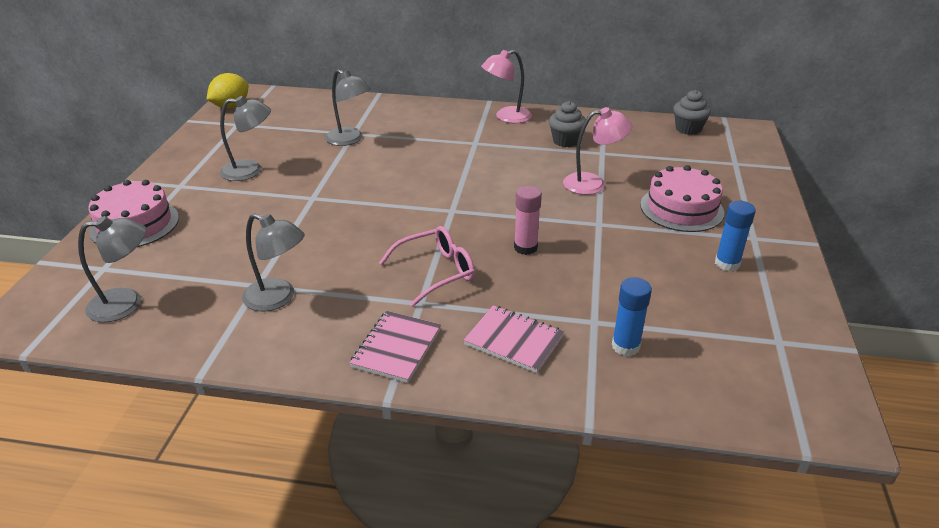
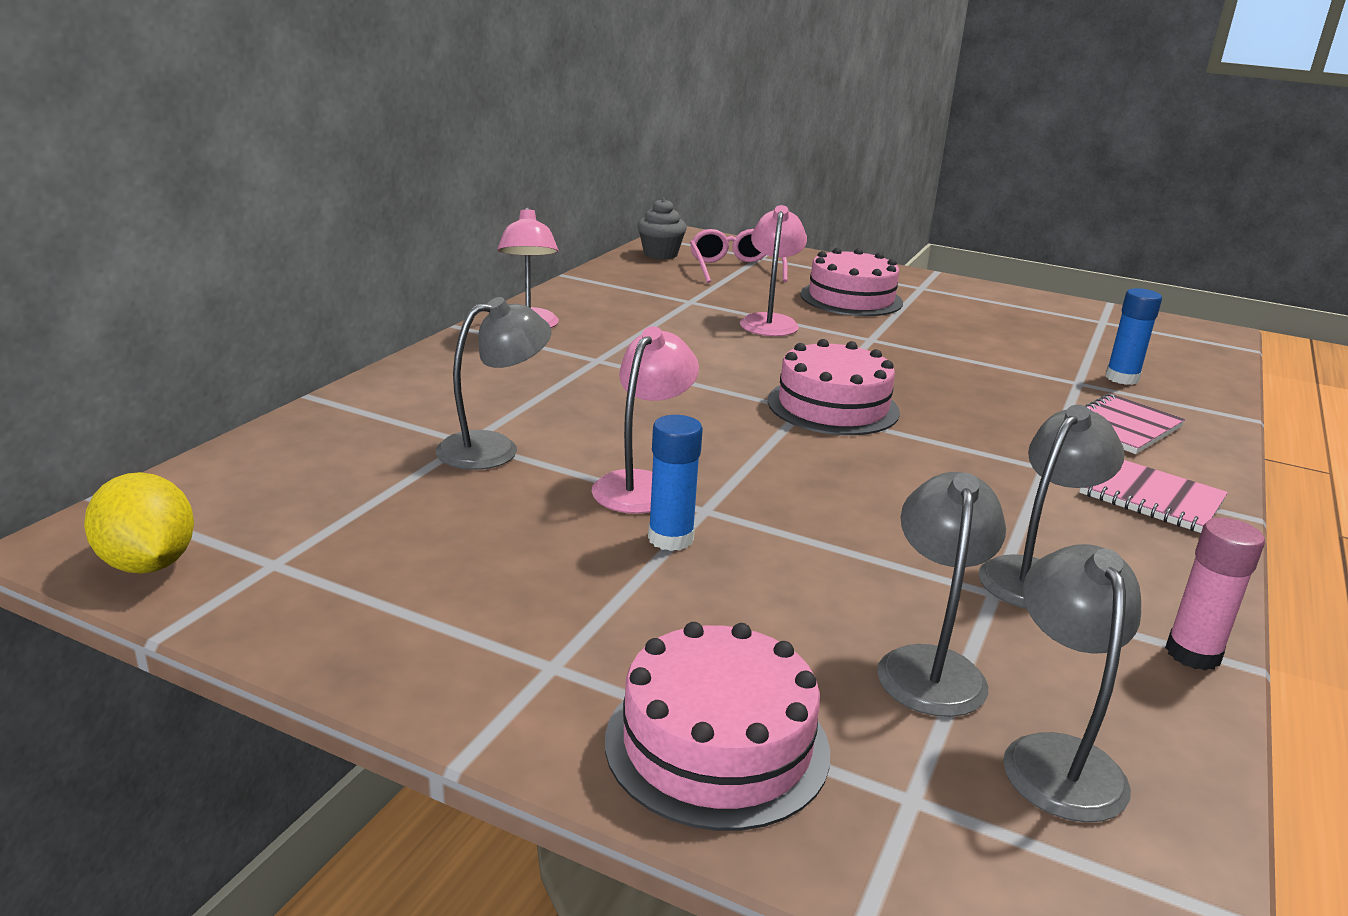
camera: 75 degrees left, 10 degrees down
(250, 170) = (543, 565): grey lamp -> grey lamp (930, 666)
(330, 179) = (642, 485): none -> pink lamp
(435, 272) = (969, 446): pink glasses -> pink glasses (734, 269)
(463, 219) = (833, 406): none -> pink cake
(525, 247) = (917, 384): pink glue stick -> pink glue stick (1192, 654)
(565, 141) = (640, 311): grey cupcake -> none
(727, 264) = (969, 307): blue glue stick -> blue glue stick (670, 538)

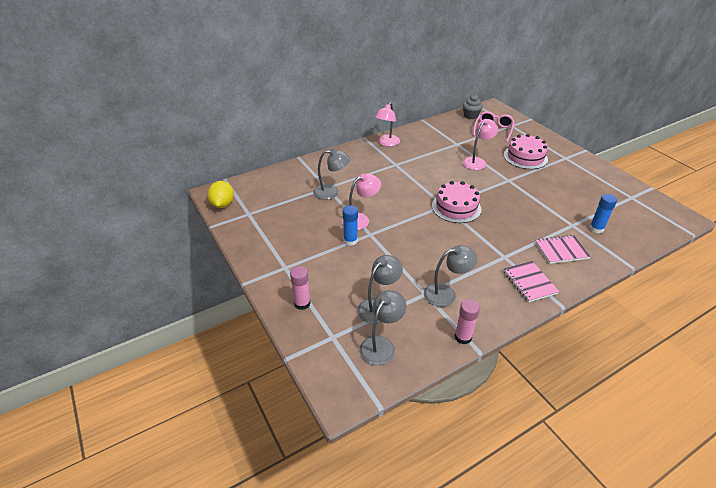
camera: 35 degrees right, 15 degrees up
(717, 744) = (302, 303): pink cake -> pink glue stick

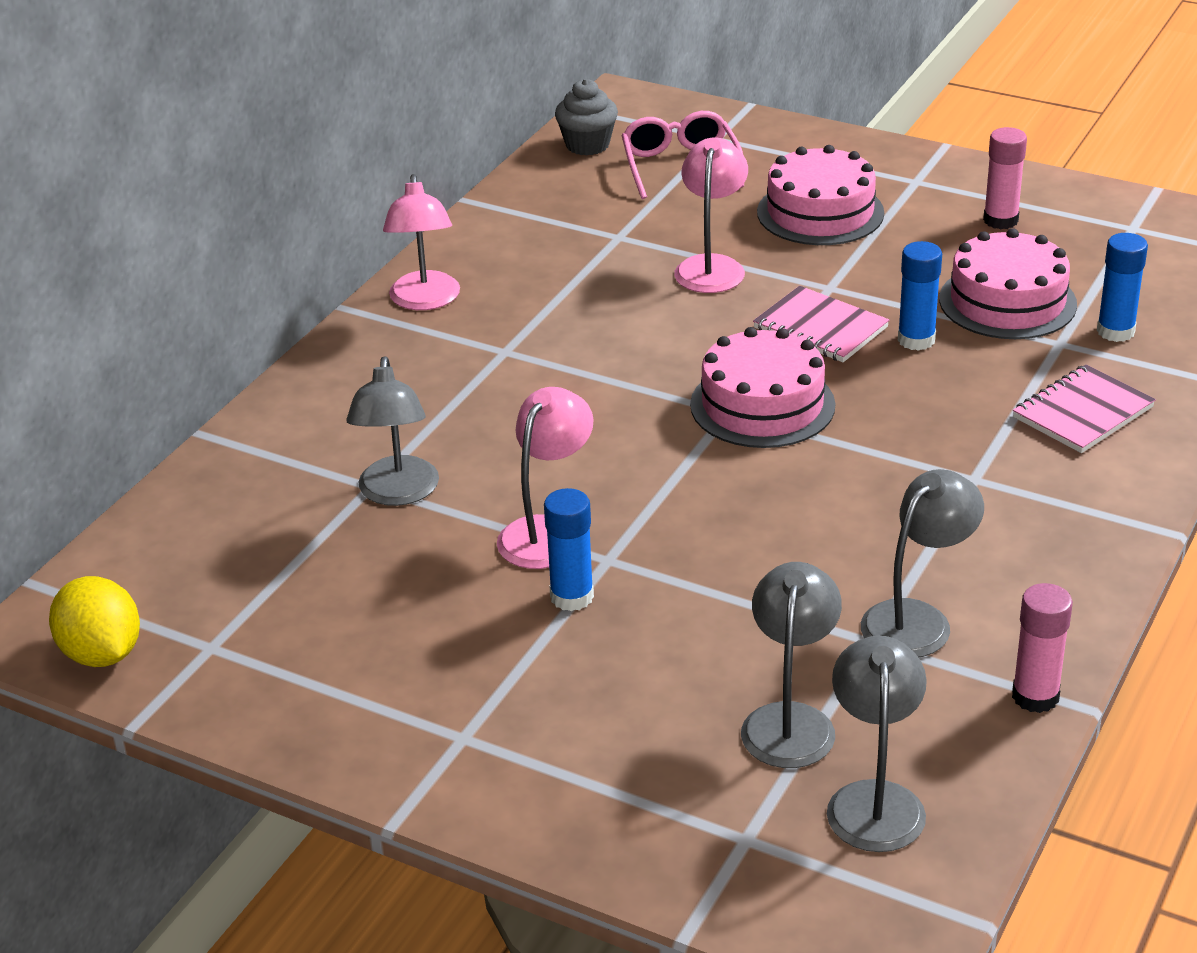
camera: 30 degrees left, 5 degrees down
(302, 303) = (596, 801): pink glue stick -> pink glue stick (1000, 220)
(331, 192) = (397, 493): grey lamp -> grey lamp turned 120 degrees clockwise
(523, 206) = (916, 340): none -> blue glue stick
(529, 282) = (1073, 513): pink notebook -> pink notebook (820, 328)
(565, 205) = (1007, 302): none -> pink cake

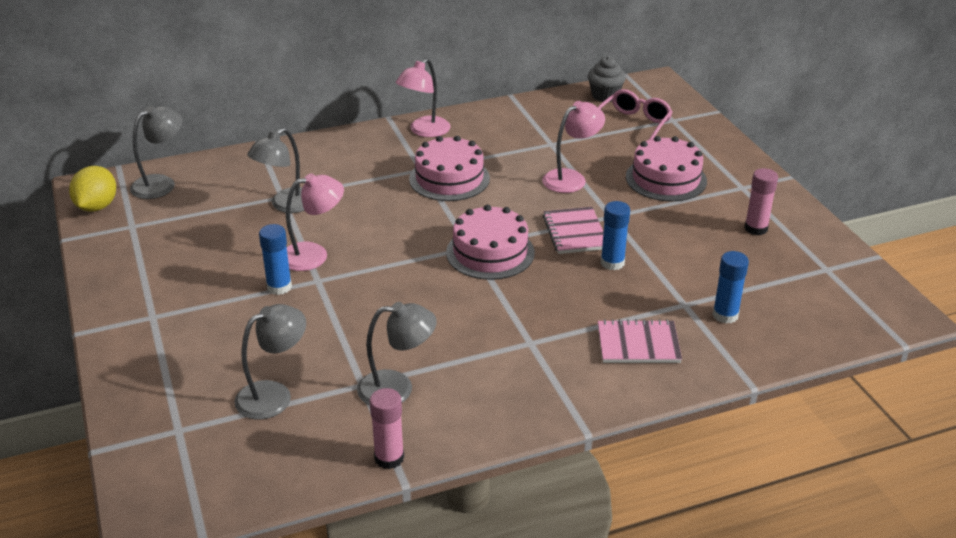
camera: 40 degrees right, 0 degrees up
(875, 800) = (250, 452): grey lamp -> grey lamp (161, 183)
(1007, 302) = (691, 270): pink cake -> pink cake (449, 178)

